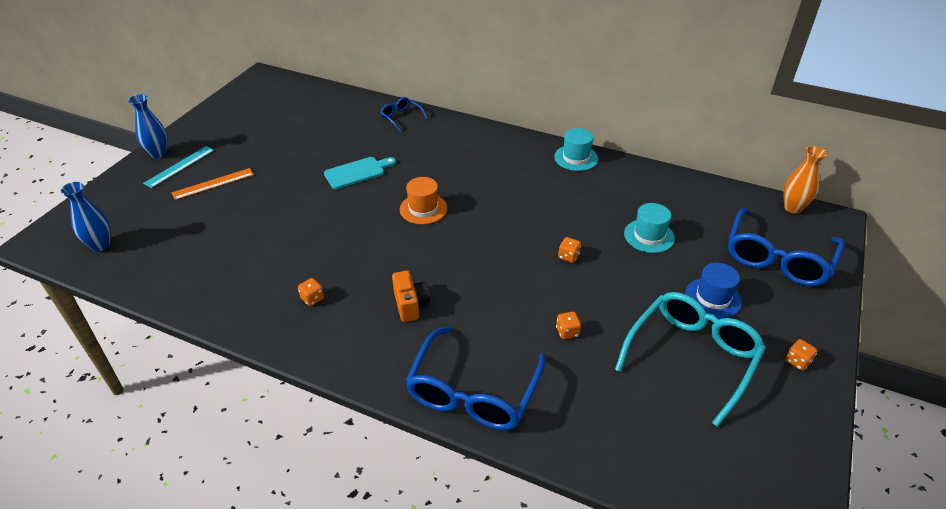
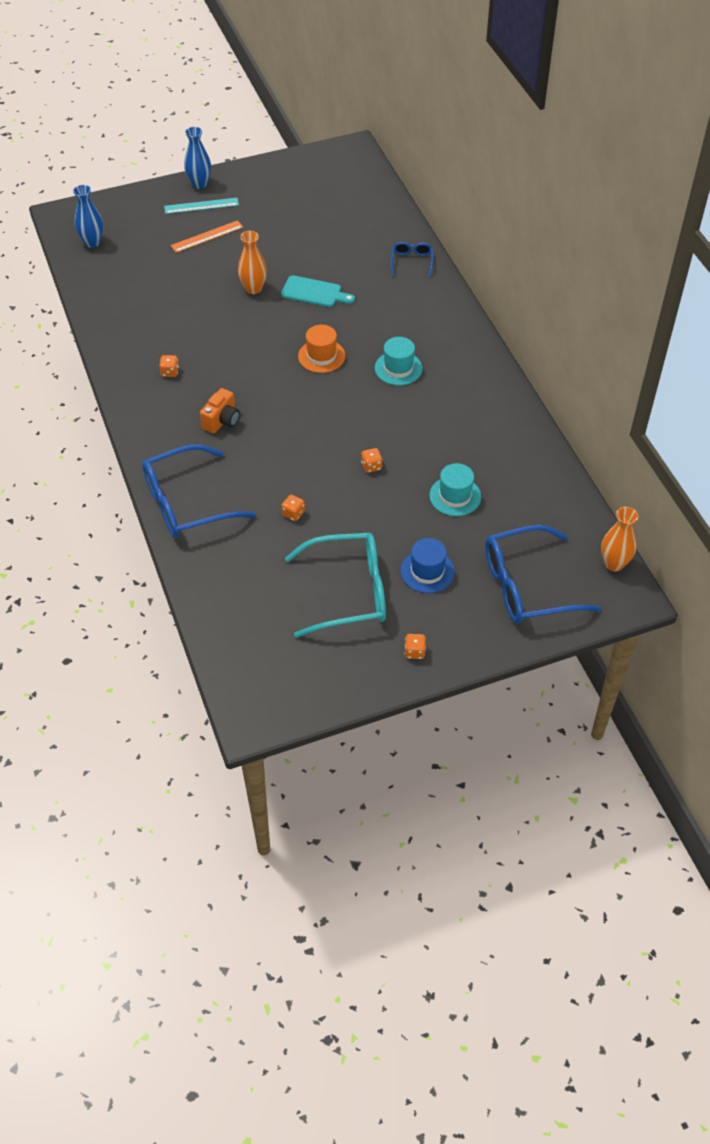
camera: 45 degrees right, 10 degrees up
(213, 184) = (207, 236): orange ruler -> orange ruler turned 45 degrees counterclockwise
(304, 196) = (253, 288): none -> orange vase
(576, 158) = (500, 394): turquoise hat -> turquoise hat (398, 368)

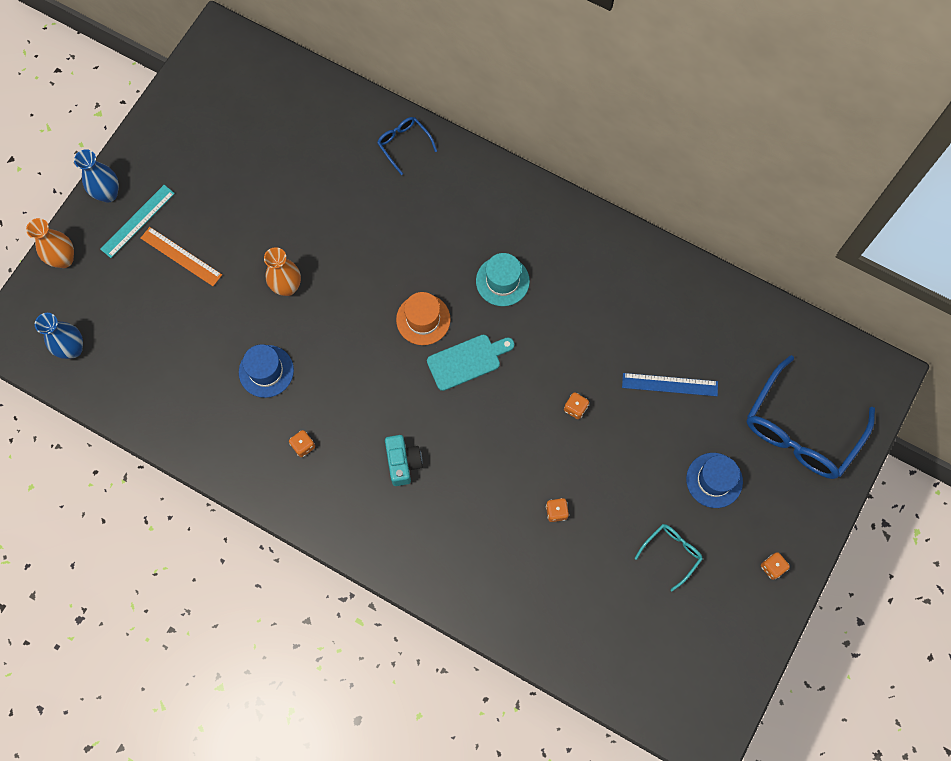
camera: 40 degrees left, 20 degrees up
(187, 503) = (456, 575): blue glasses -> none
(191, 321) = (266, 371): none -> blue hat
(207, 236) = (181, 256): orange ruler -> orange ruler turned 75 degrees counterclockwise
(222, 421) = (403, 463): orange camera -> turquoise camera
(314, 292) = (348, 249): turquoise cutting board -> turquoise cutting board (467, 361)
(348, 592) = (671, 553): turquoise glasses -> turquoise glasses, size x0.48
(455, 496) = (670, 384): turquoise hat -> blue ruler
(614, 563) = (846, 353): orange vase -> orange vase (64, 259)

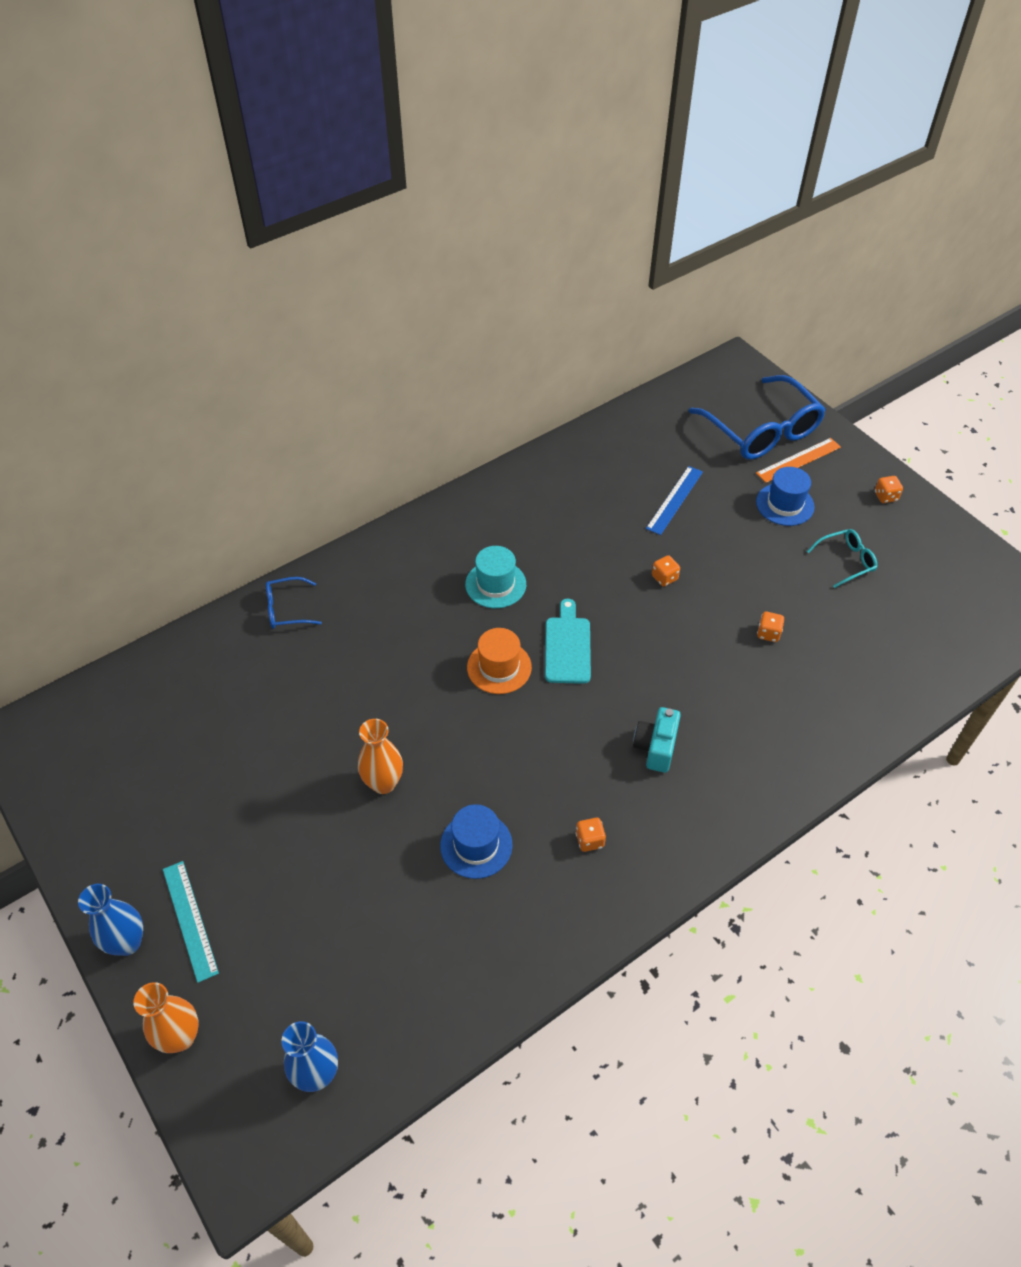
camera: 65 degrees left, 20 degrees down
(181, 256) = (271, 885): orange ruler -> orange ruler (798, 460)
(403, 463) = (656, 747): turquoise camera -> turquoise camera turned 90 degrees counterclockwise
(671, 553) = (846, 561): turquoise glasses -> turquoise glasses turned 90 degrees clockwise

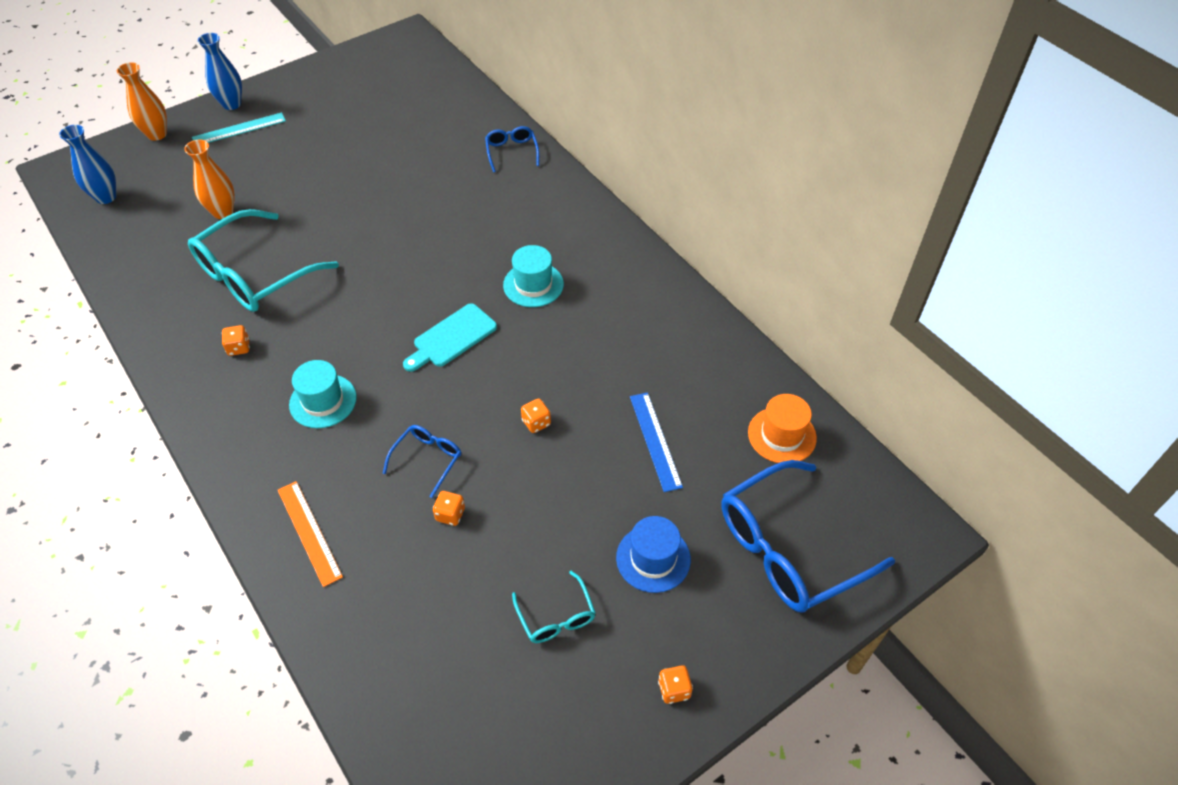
camera: 90 degrees right, 0 degrees up
(383, 783) = (326, 218): orange vase -> orange vase (223, 212)
(476, 845) = (255, 274): blue hat -> turquoise glasses
(499, 667) = (433, 288): orange hat -> orange hat (782, 435)
(567, 646) = (451, 338): turquoise cutting board -> turquoise cutting board turned 135 degrees clockwise
(656, 747) = (323, 401): turquoise camera -> turquoise hat
(674, 500) = (655, 440): blue ruler -> blue ruler turned 45 degrees clockwise
(714, 654) = (427, 460): none -> blue glasses
(798, 460) = (736, 586): orange ruler -> orange ruler (309, 532)

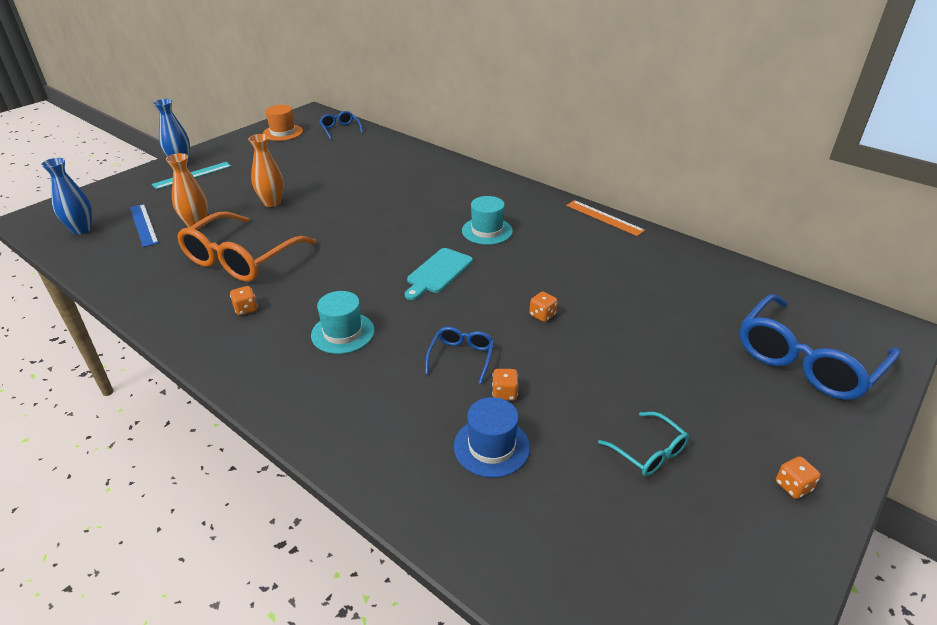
camera: 15 degrees left, 15 degrees down
(157, 134) = (119, 186): orange vase -> orange vase (272, 202)
(255, 274) = (241, 259): turquoise glasses -> orange glasses
(309, 532) = (375, 434): orange ruler -> orange ruler (604, 217)
(512, 152) = (425, 161): blue glasses -> blue glasses (340, 129)
(653, 558) = (703, 390): blue hat -> blue hat (491, 446)
(655, 440) = (648, 310): blue ruler -> blue ruler (144, 225)
(782, 435) = (743, 289): orange hat -> orange hat (282, 132)

